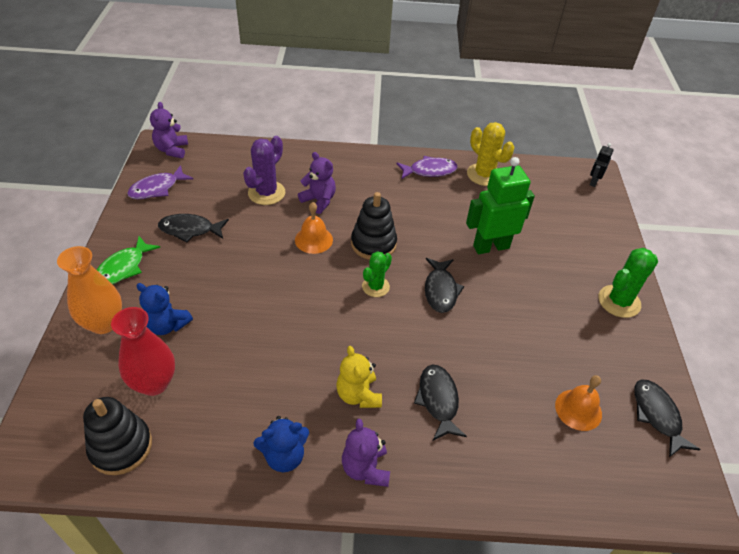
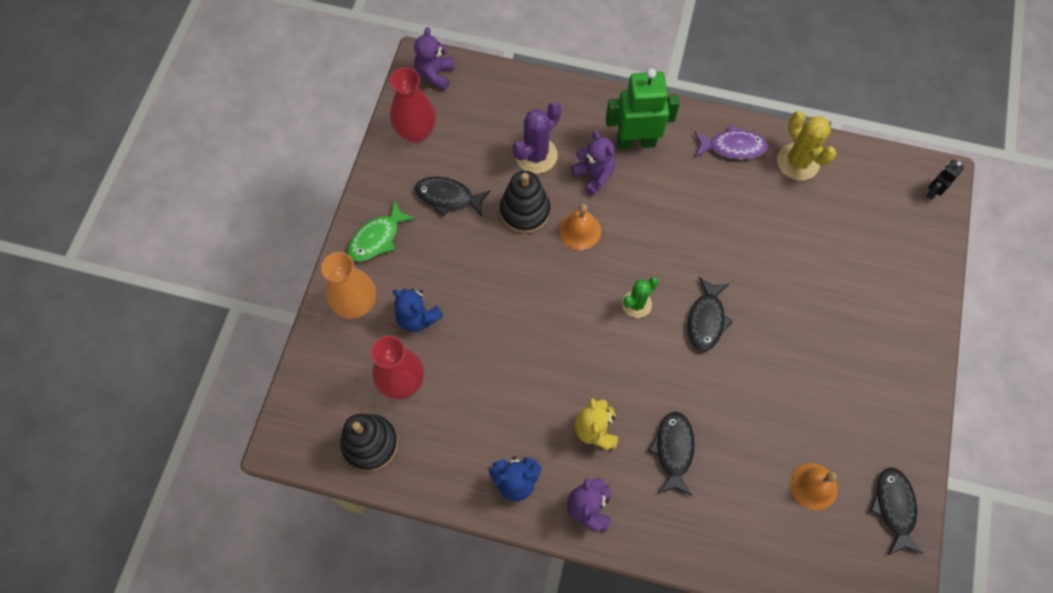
camera: 15 degrees right, 20 degrees up
(157, 188) = (416, 132): purple fish -> red vase
(373, 244) = (645, 246): black stacking toy -> black stacking toy (525, 211)
(491, 247) = (777, 270): green robot -> green robot (636, 142)
(619, 301) = (903, 366): green cactus -> none

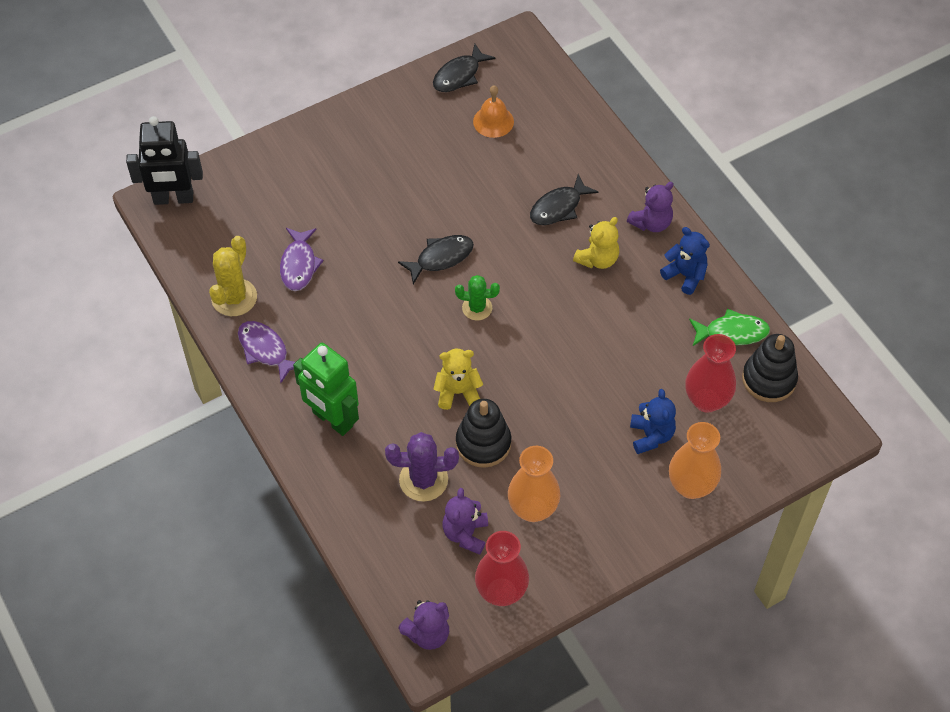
camera: 135 degrees left, 10 degrees down
(377, 238) = (625, 525): green fish -> green fish (732, 332)
(448, 197) = (533, 509): black fish -> orange vase
(580, 230) = (457, 392): orange bell -> yellow teddy bear
(594, 175) = (397, 423): purple teddy bear -> purple teddy bear (465, 534)
(790, 223) = (299, 265): none -> purple fish
(932, 192) = (173, 199): black robot -> black robot, size x2.10

